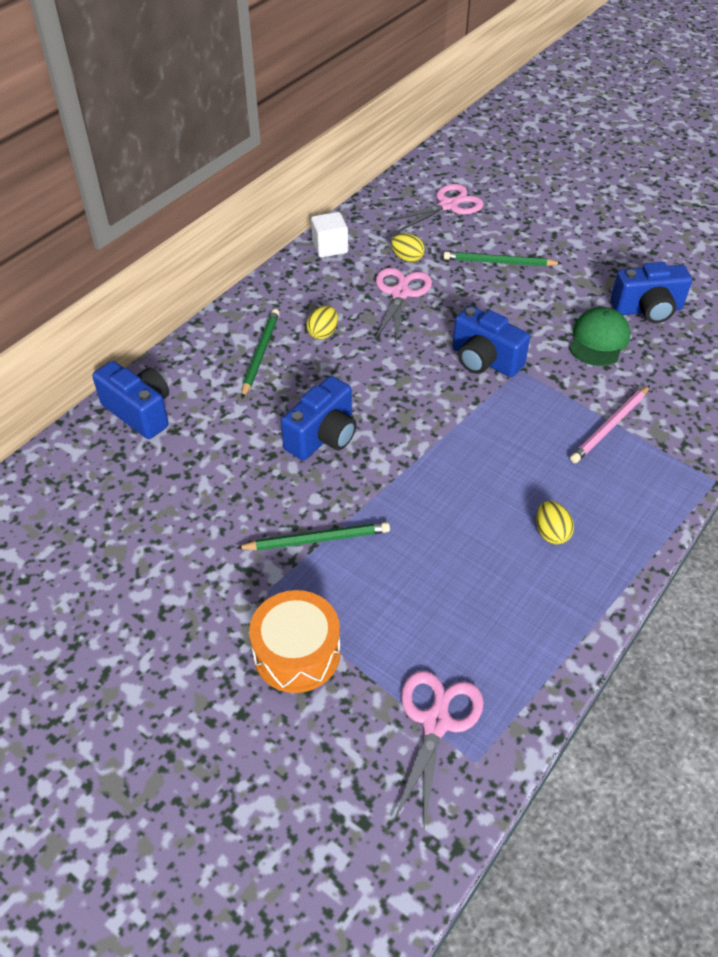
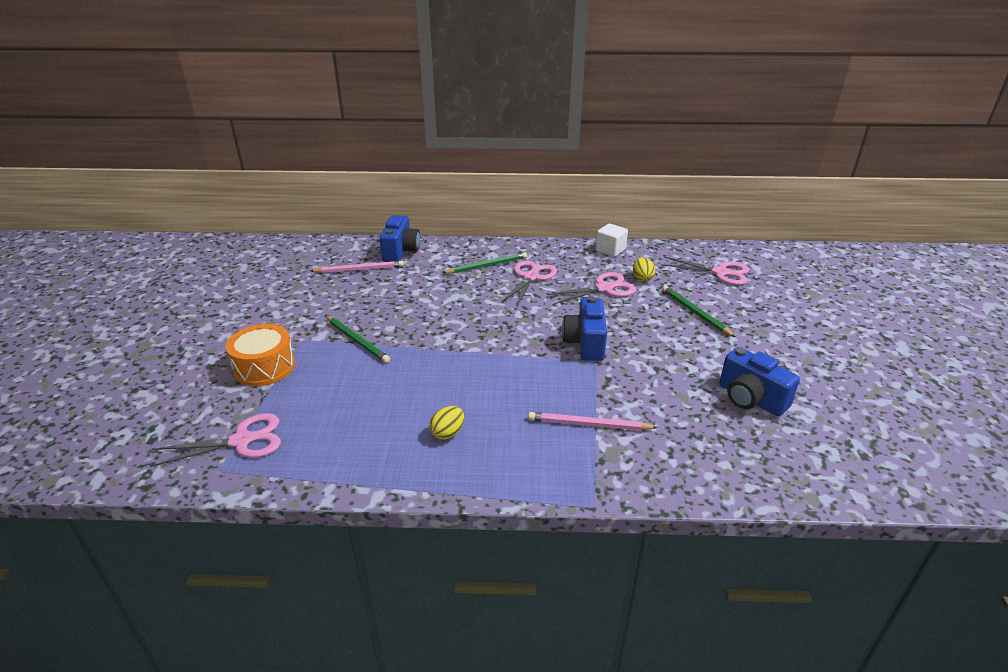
camera: 55 degrees right, 15 degrees down
(143, 471) = (359, 269): none -> pink pencil
(323, 333) = (530, 277): yellow egg -> pink scissors
(323, 436) = (443, 311): blue camera -> none
(598, 340) = (678, 386): green cap -> none

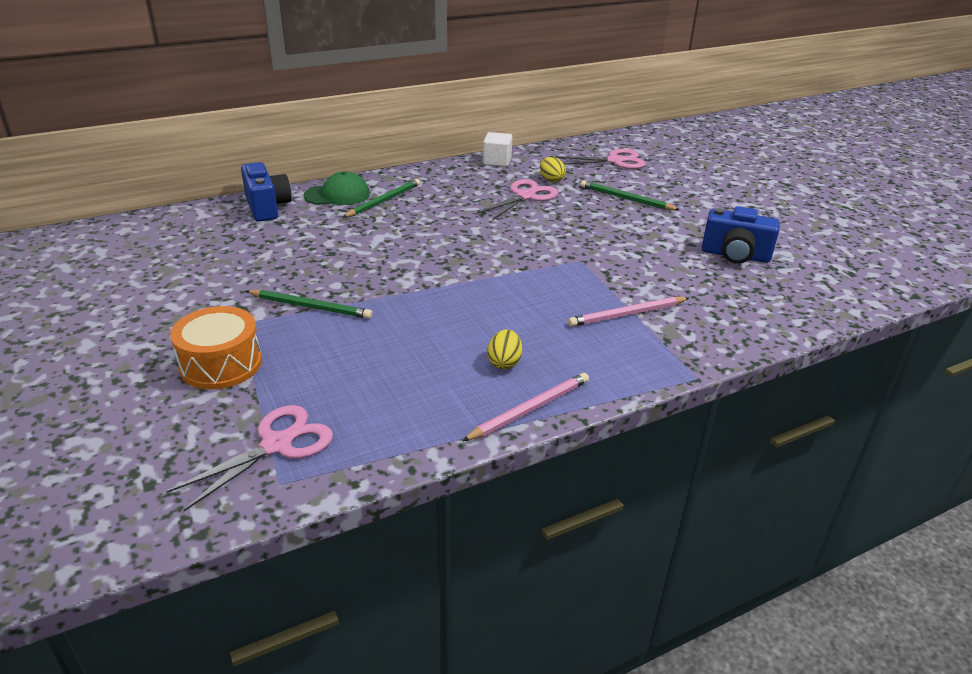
camera: 30 degrees left, 0 degrees up
(359, 269) = (234, 236): pink pencil -> pink pencil (530, 409)
(458, 252) = (337, 195): none -> green cap
(530, 277) = (442, 202): pink scissors -> none
(585, 343) = (555, 247): blue camera -> none

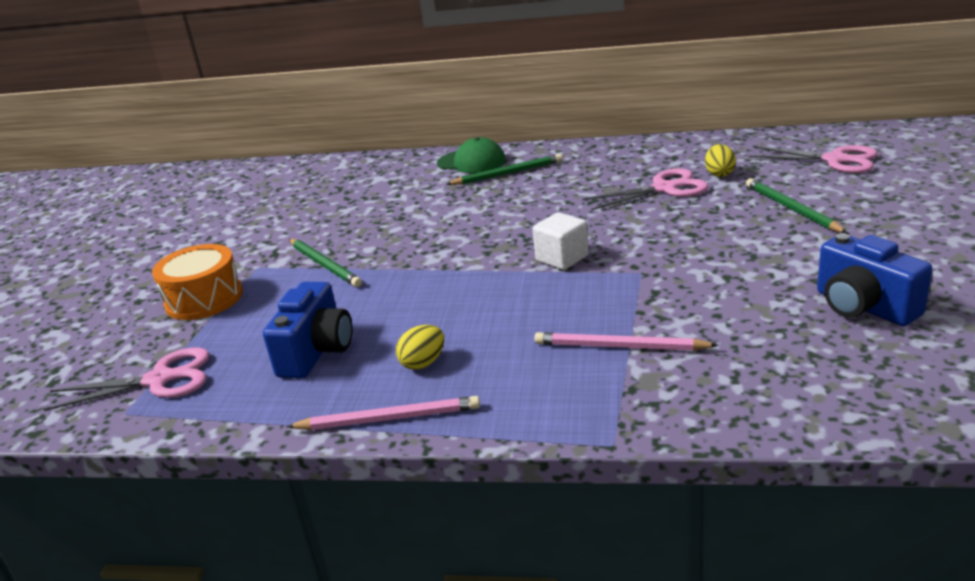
camera: 40 degrees right, 5 degrees down
(267, 207) = (398, 166): blue camera -> blue camera (317, 352)
(497, 161) = (678, 145): white cube -> white cube (562, 258)

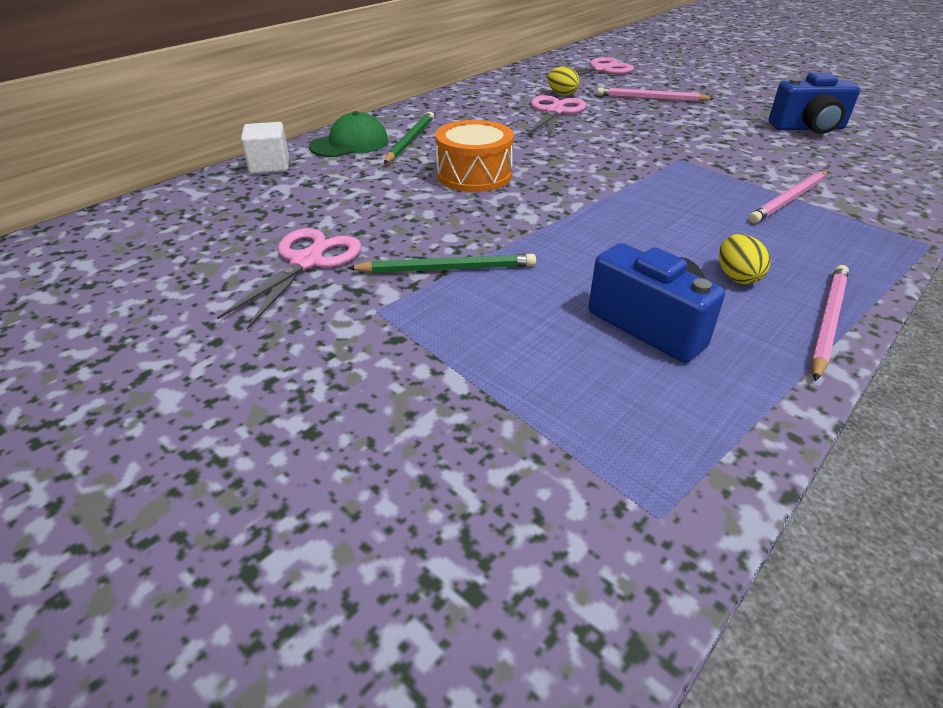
camera: 60 degrees left, 10 degrees up
(159, 380) = (595, 461): pink scissors -> pink scissors (306, 262)
(204, 299) = (402, 370): orange drum -> orange drum (474, 175)
(562, 258) = (616, 173): white cube -> white cube (270, 166)
(791, 209) = (651, 98): green pencil -> pink pencil

